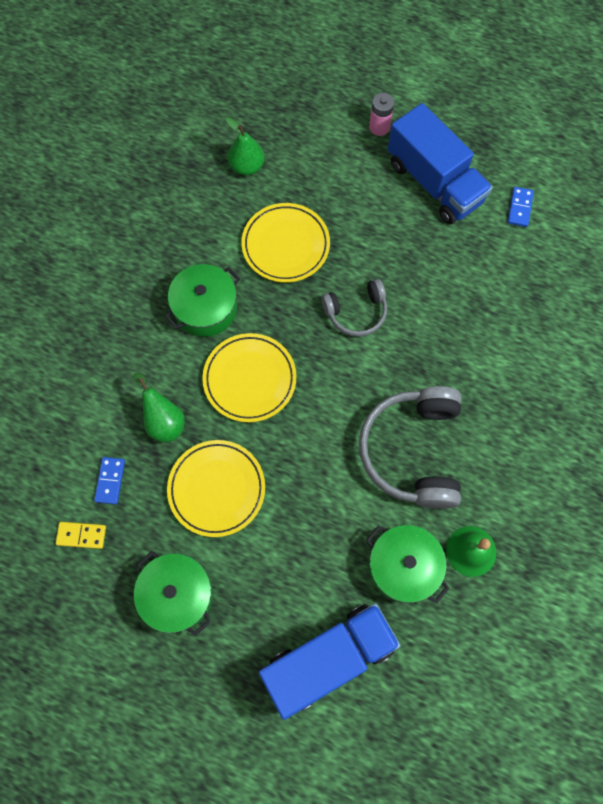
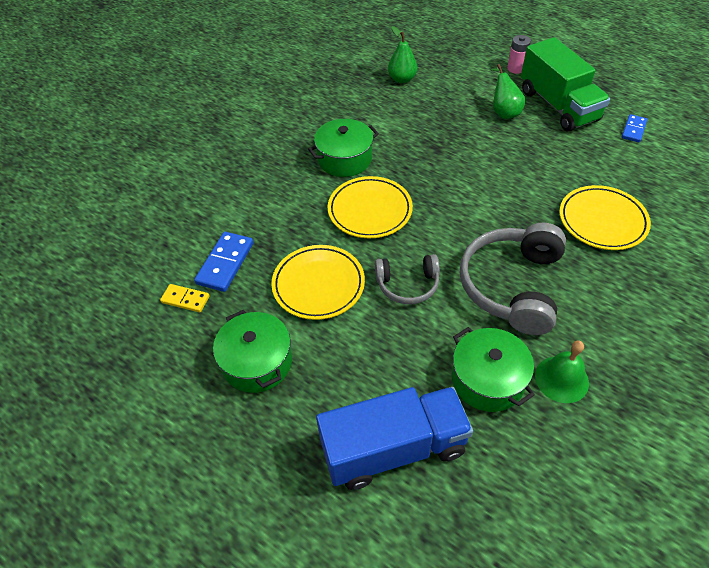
camera: 15 degrees right, 20 degrees down
(110, 481) = (225, 263): blue domino -> blue domino, size x1.59
(164, 421) = (286, 228): green pear -> green pear (503, 112)
(285, 245) = (422, 128): yellow plate -> yellow plate (602, 221)
(356, 312) = (475, 179): grey headphones -> grey headphones (407, 285)
(434, 182) = (558, 105): blue truck -> green truck

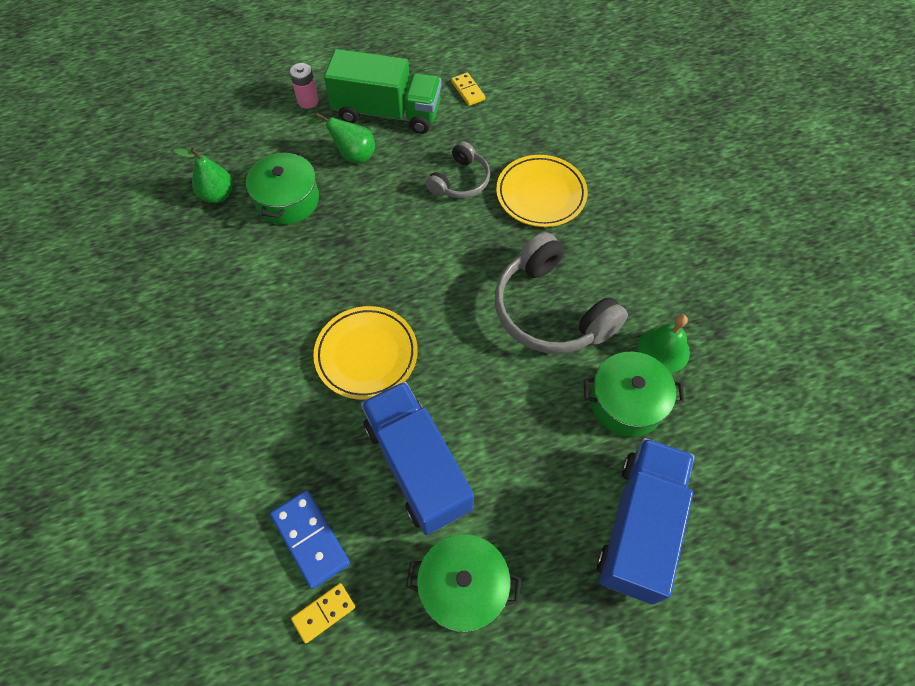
camera: 55 degrees left, 10 degrees up
(318, 285) = (417, 466): yellow plate -> blue truck
(344, 159) = (276, 327): green pot -> green pot (287, 200)
(407, 285) = (482, 389): grey headphones -> grey headphones (460, 181)
(633, 130) = (468, 91): blue domino -> yellow domino

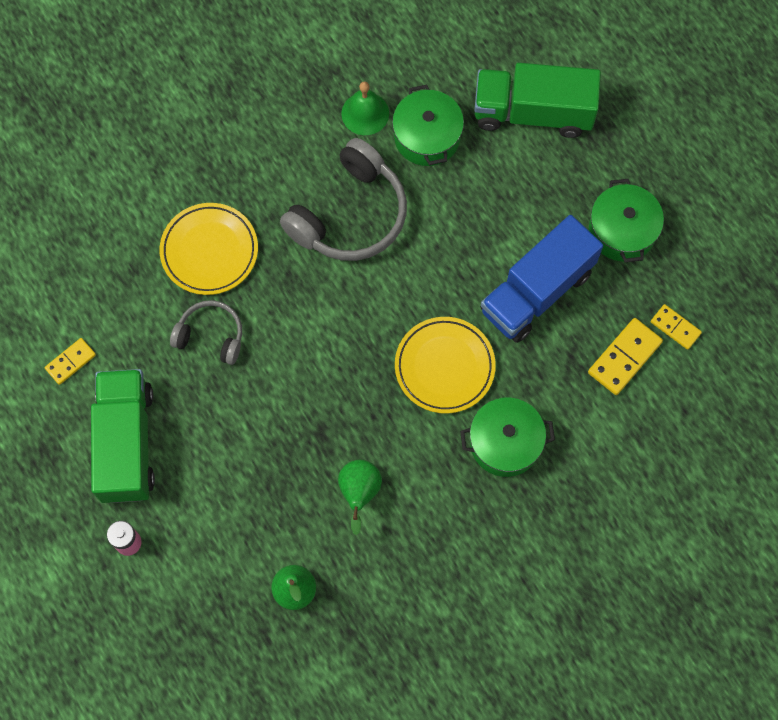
camera: 105 degrees left, 10 degrees up
(287, 200) = (282, 509): green pot -> green pot (505, 443)
(310, 539) = (624, 357): blue domino -> yellow domino
(352, 155) = (201, 461): green pear -> green pear (359, 493)
(639, 526) = (533, 112): blue truck -> green truck

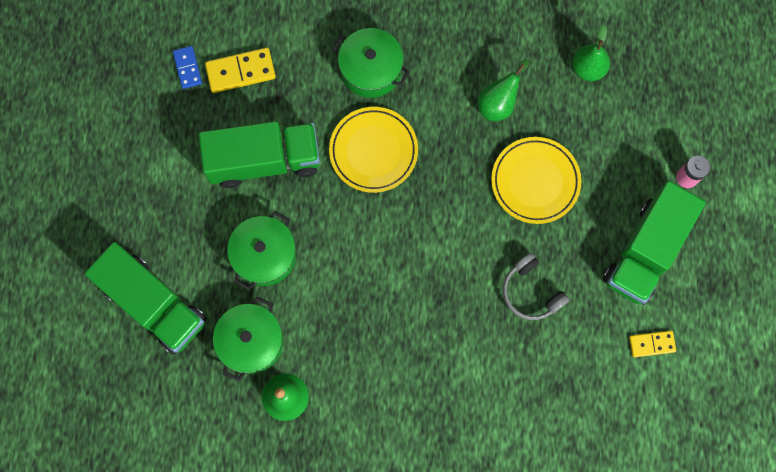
camera: 145 degrees left, 5 degrees up
(209, 251) = (488, 362): yellow plate -> yellow plate (535, 181)
(350, 214) = (359, 317): grey headphones -> none
(537, 291) = (264, 161): blue truck -> green truck
(622, 231) = (165, 163): green pot -> green pot (265, 255)
(675, 328) = (187, 68): yellow domino -> blue domino

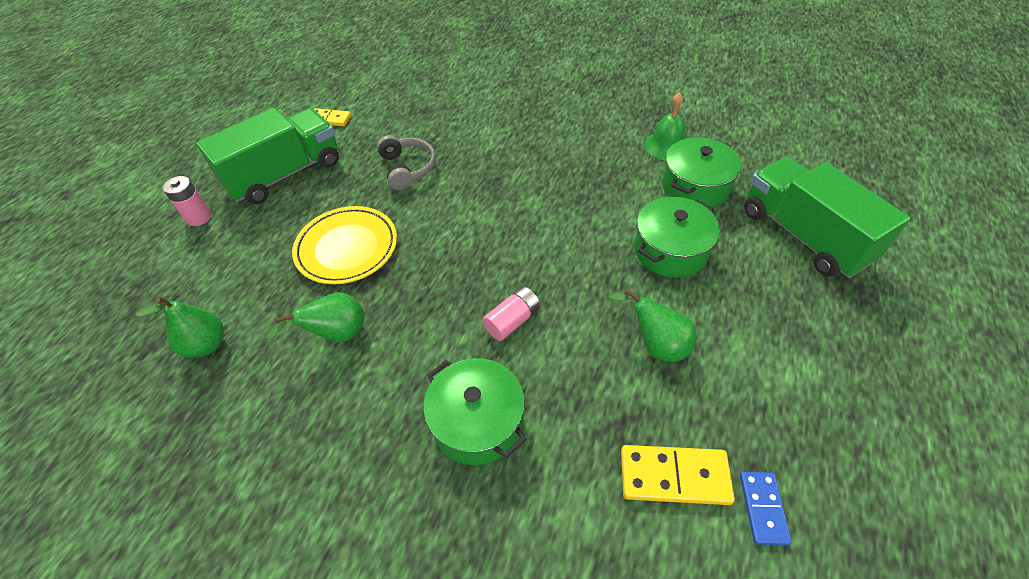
camera: 160 degrees left, 25 degrees down
(264, 161) = (656, 345): green truck -> green pear
(373, 151) = (512, 321): yellow plate -> pink battery

